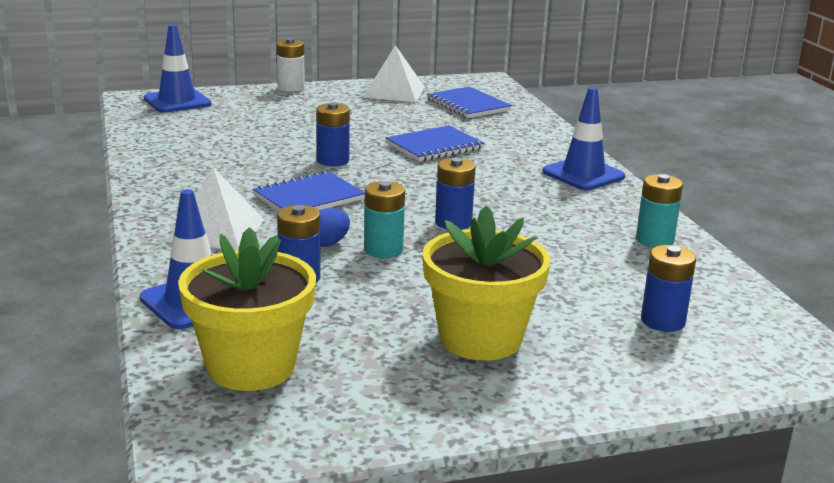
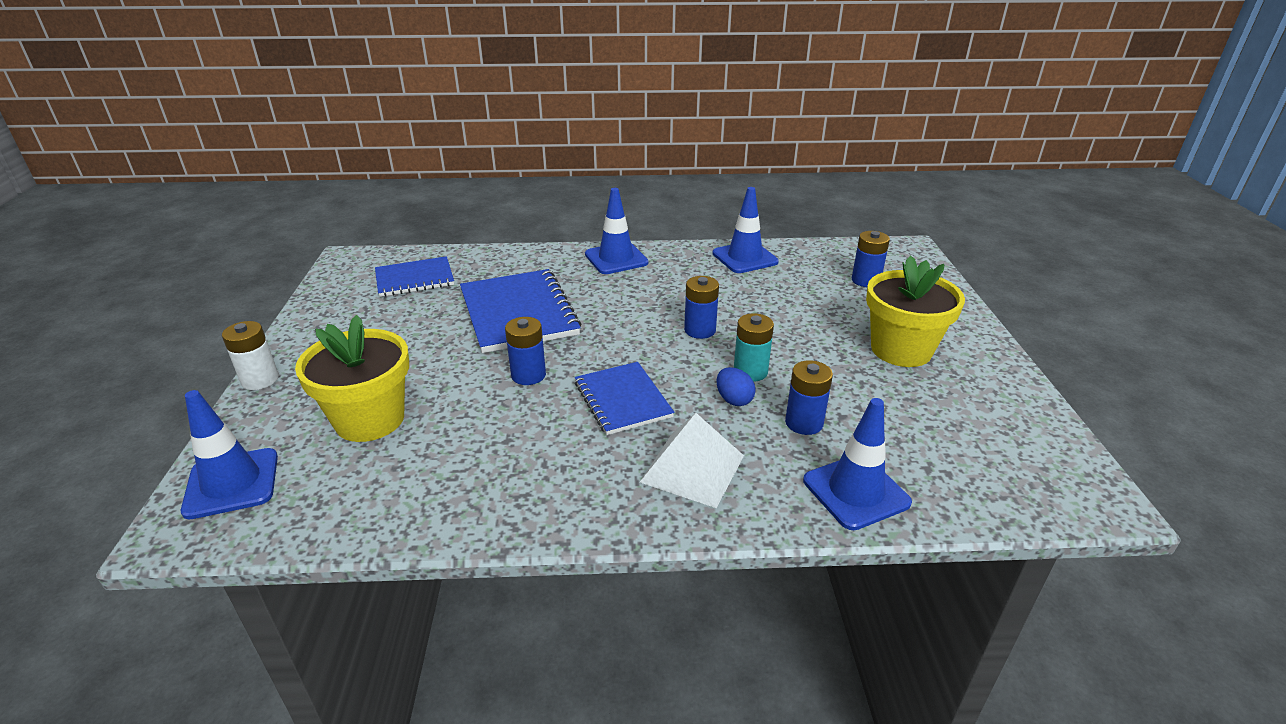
camera: 75 degrees left, 10 degrees up
(251, 367) = (967, 463): yellow flower pot -> yellow flower pot (370, 419)
(394, 92) = (339, 313): white pyramid -> none
(434, 146) = (518, 313): blue notebook -> blue notebook, size x1.60
(654, 240) = (745, 258): turquoise battery -> blue traffic cone

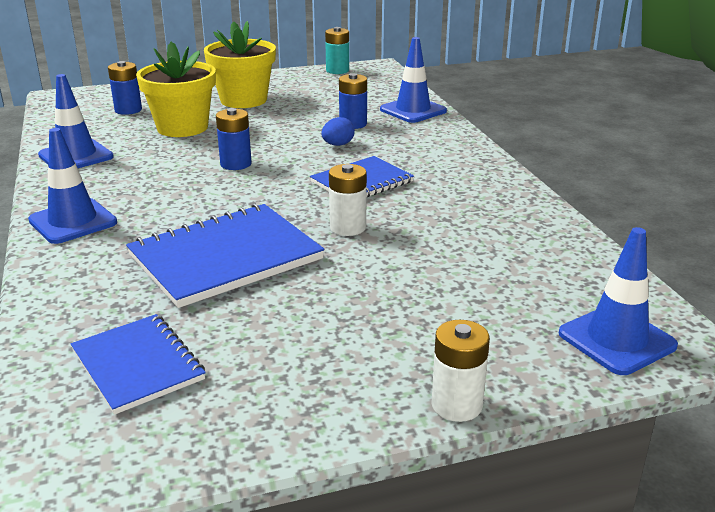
camera: 105 degrees left, 5 degrees down
(370, 419) = (470, 293): yellow flower pot -> yellow flower pot (182, 127)
(528, 375) = (348, 227): blue battery -> white battery
(692, 468) = (427, 151): white pyramid -> none
(750, 371) = (296, 142): turquoise battery -> turquoise battery (337, 70)

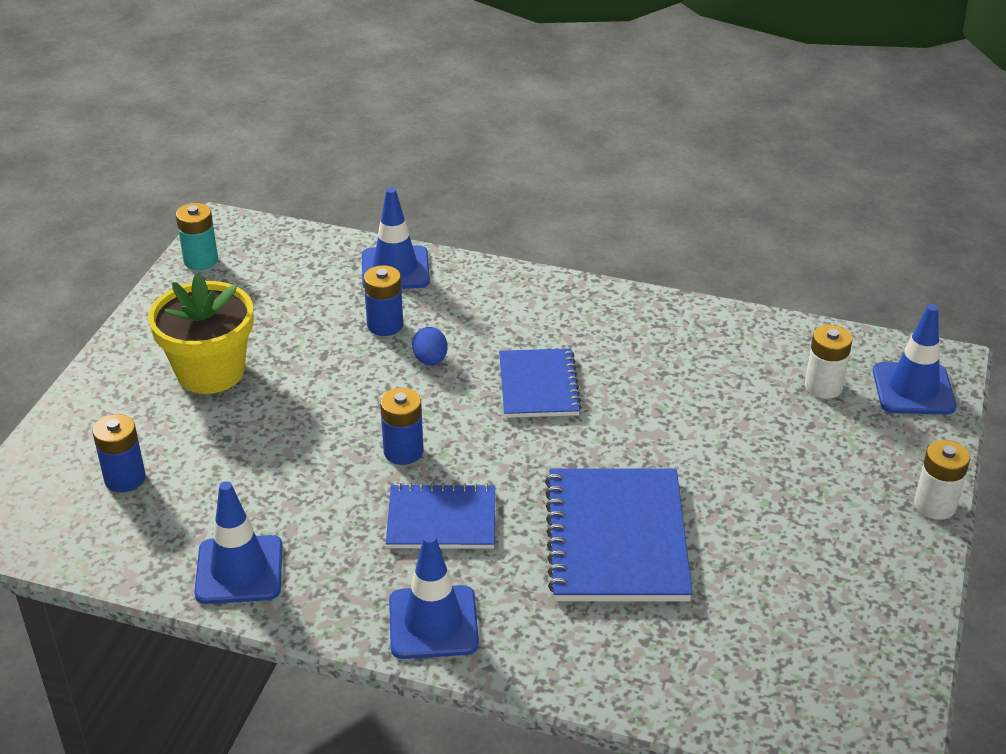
camera: 55 degrees left, 10 degrees up
(137, 365) = (762, 657): blue notebook -> blue notebook (441, 520)
(182, 127) = (245, 453): yellow flower pot -> none
(348, 227) = (626, 438): white battery -> white battery (823, 386)

